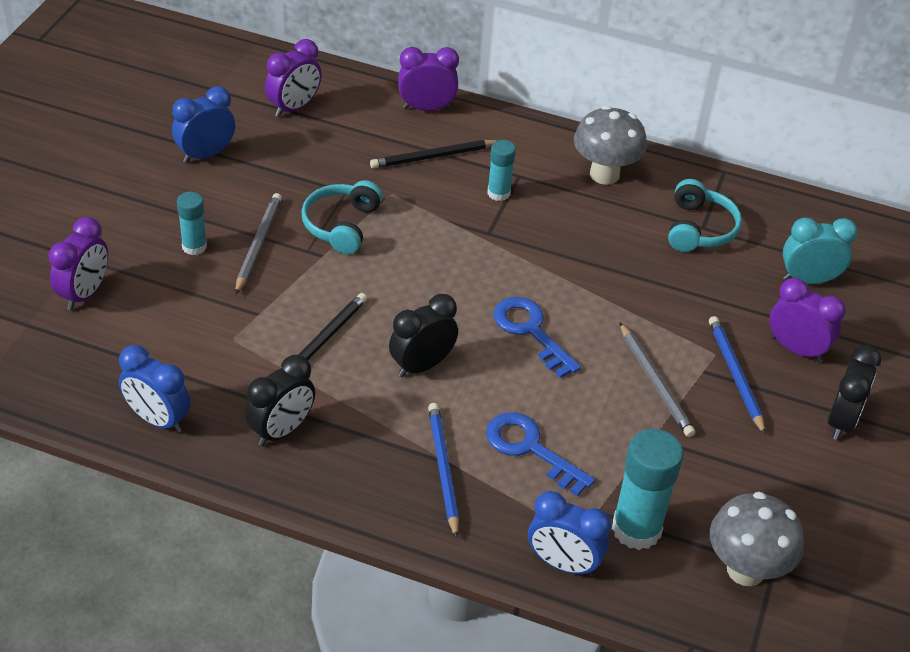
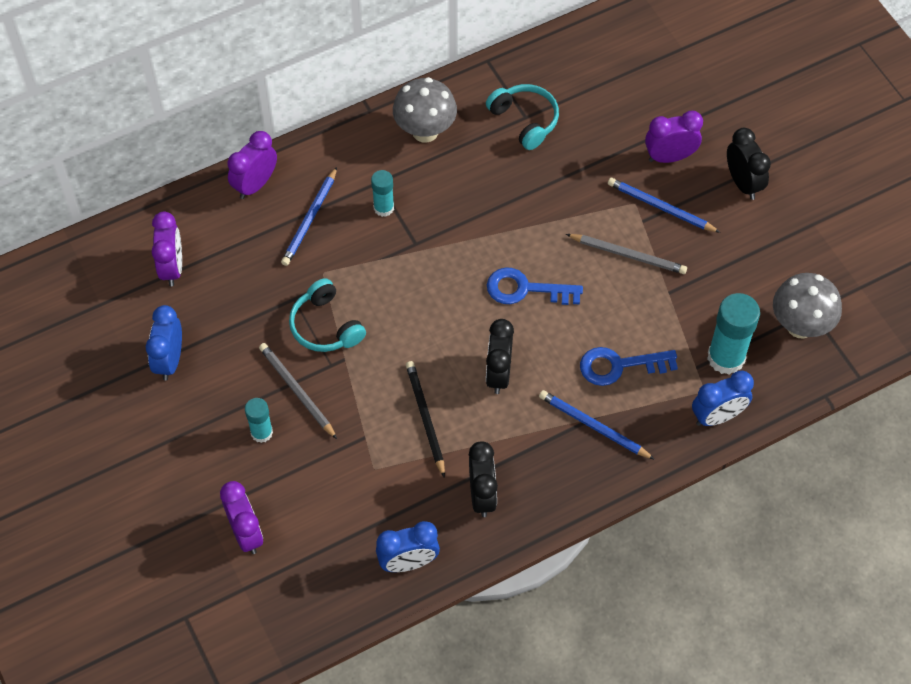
camera: 45 degrees left, 15 degrees up
(433, 157) = (310, 219): black pencil -> blue pencil
(808, 279) = (622, 99): turquoise clock -> none

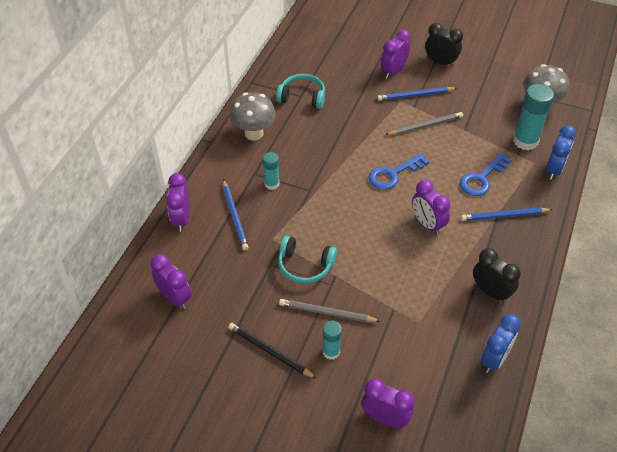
camera: 40 degrees left, 10 degrees down
(169, 360) = (228, 352): blue clock -> none
(425, 418) = (415, 274): black pencil -> black pencil (270, 351)
(498, 374) = (427, 224): black clock -> purple clock

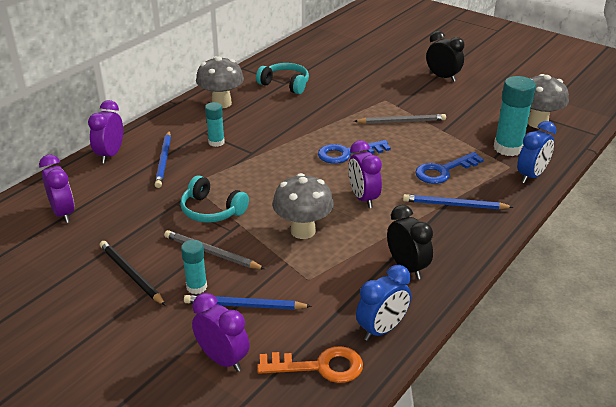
camera: 15 degrees right, 15 degrees down
(392, 271) = (303, 231): none -> grey mushroom
(393, 71) = (389, 78): purple clock -> none
(415, 95) = (403, 98): blue pencil -> blue pencil (244, 305)
(462, 406) = (320, 366): none -> orange key

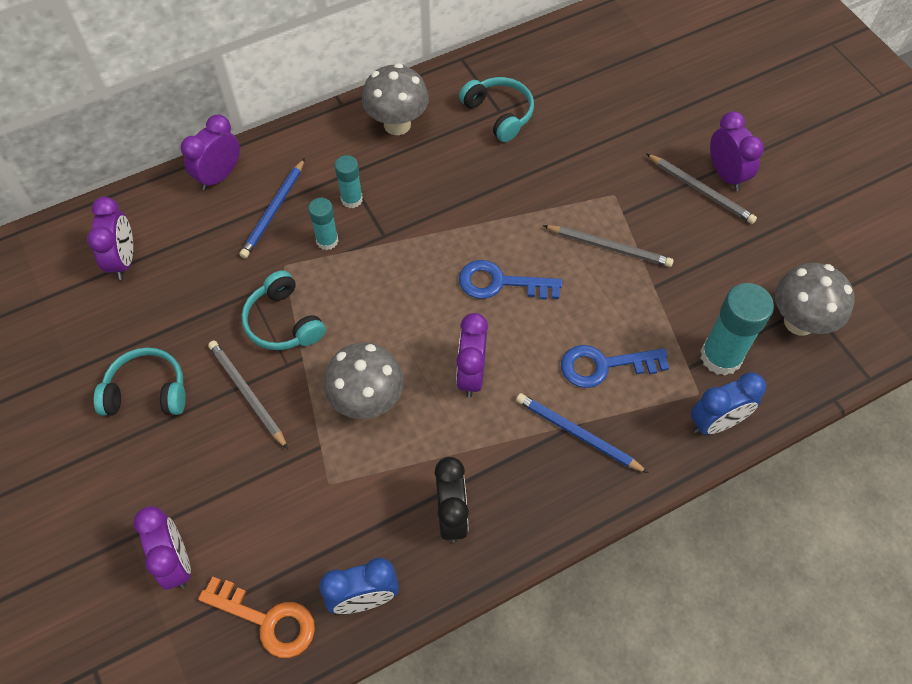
camera: 25 degrees right, 25 degrees up
(131, 274) = (147, 391): black pencil -> turquoise headphones
(196, 287) = (204, 441): turquoise glue stick -> turquoise glue stick (327, 241)
(244, 305) = (239, 493): blue pencil -> none
(434, 86) = (701, 190): none -> grey pencil
(442, 77) = (726, 175): black clock -> purple clock

